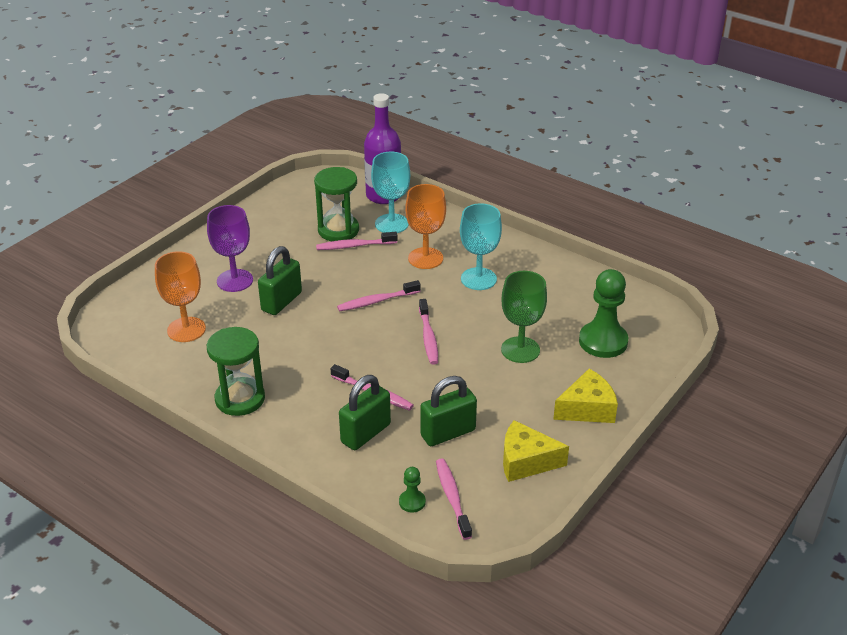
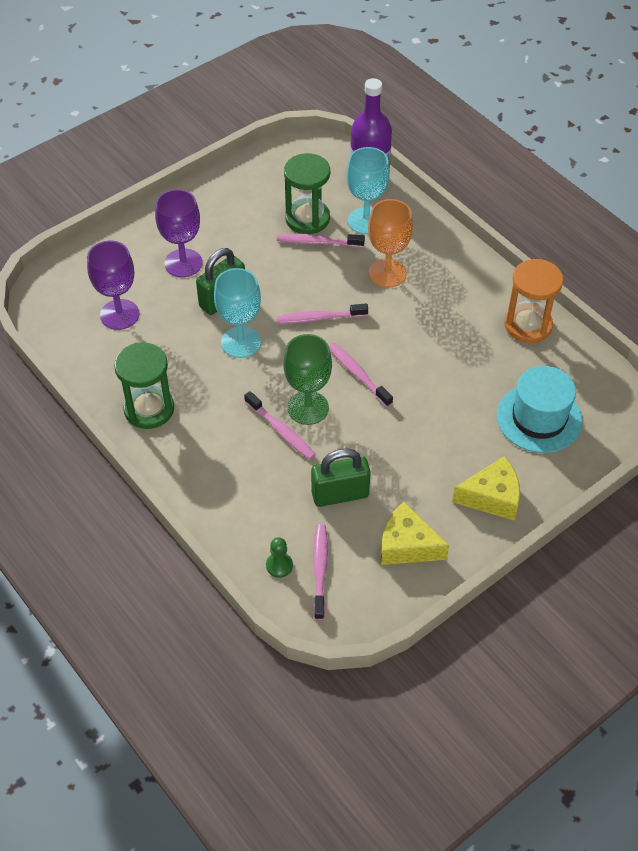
camera: 15 degrees right, 15 degrees up
(186, 329) = (119, 314): orange goblet -> purple goblet
(366, 433) = (259, 476): green padlock -> none
(428, 337) = (358, 374): pink toothbrush -> pink toothbrush turned 135 degrees clockwise
(478, 279) = (434, 311): turquoise goblet -> turquoise goblet (240, 342)
(520, 350) = (448, 410): green goblet -> green goblet (308, 408)
(564, 276) = (528, 325): none -> orange hourglass
(603, 341) = (539, 418): green pawn -> turquoise hat

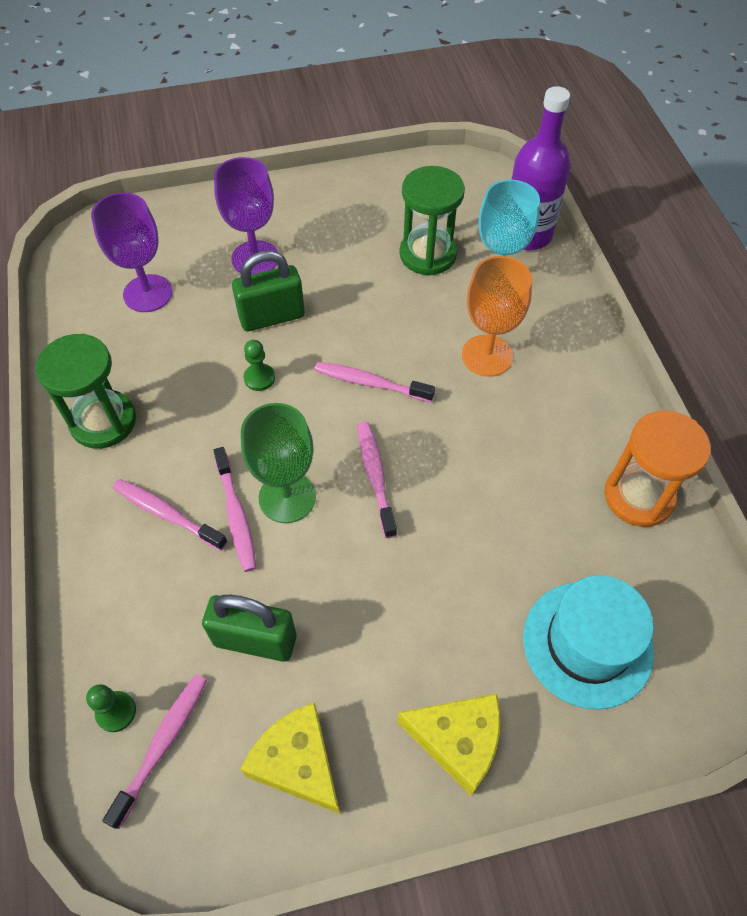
camera: 25 degrees right, 5 degrees up
(240, 342) = (259, 378): turquoise goblet -> green pawn
(318, 242) = (423, 287): pink toothbrush -> pink toothbrush (167, 514)

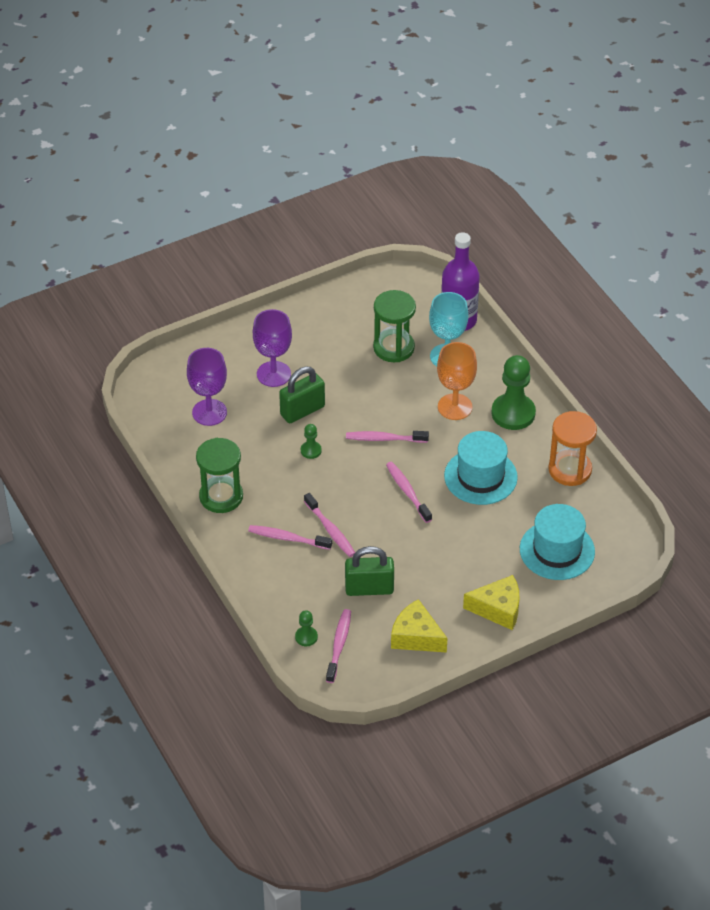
camera: 15 degrees left, 10 degrees down
(287, 497) = (357, 514): green goblet -> none
(495, 476) = (480, 476): none -> turquoise hat
(570, 383) = (513, 413): none -> green pawn

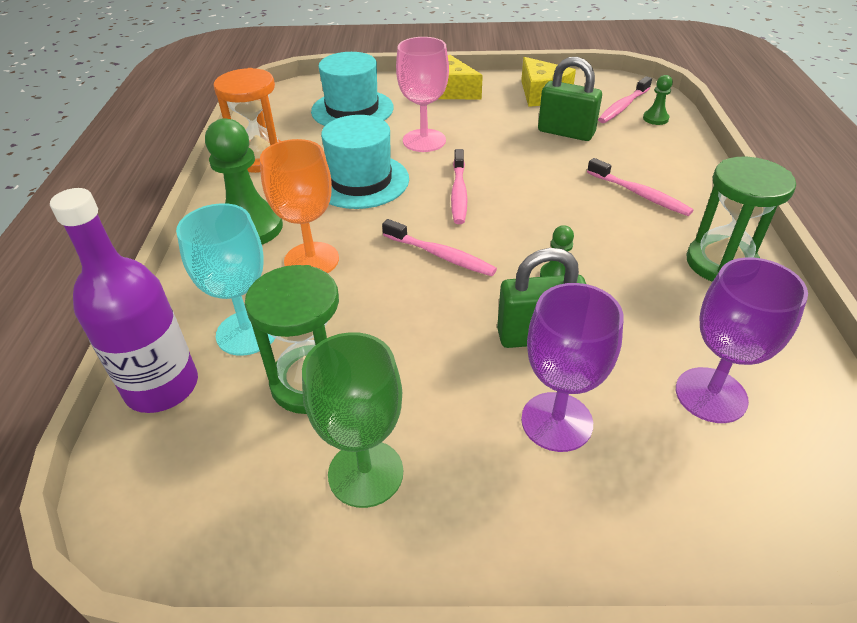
camera: 150 degrees left, 5 degrees down
(330, 530) = (580, 187): pink toothbrush -> none
(340, 325) = (365, 473): none -> green goblet
(470, 535) = (424, 140): none -> pink goblet

